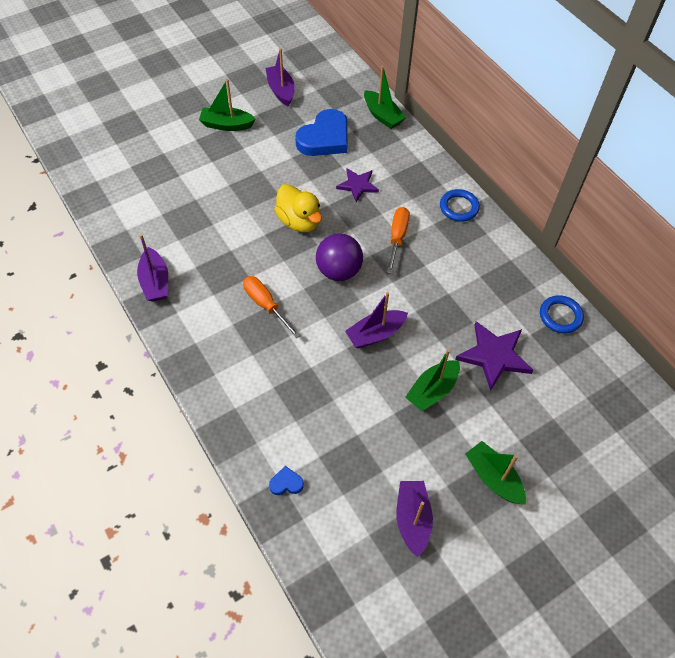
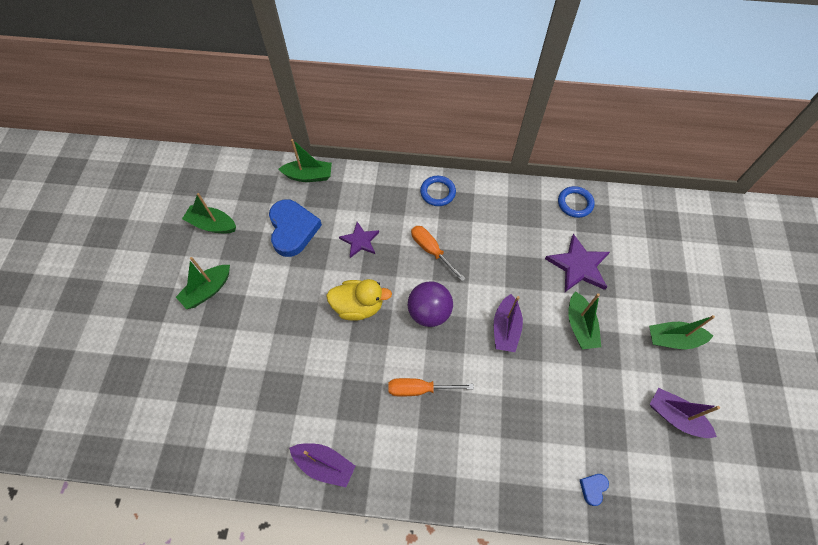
camera: 50 degrees left, 5 degrees up
(281, 90) = (212, 225): purple boat -> green boat

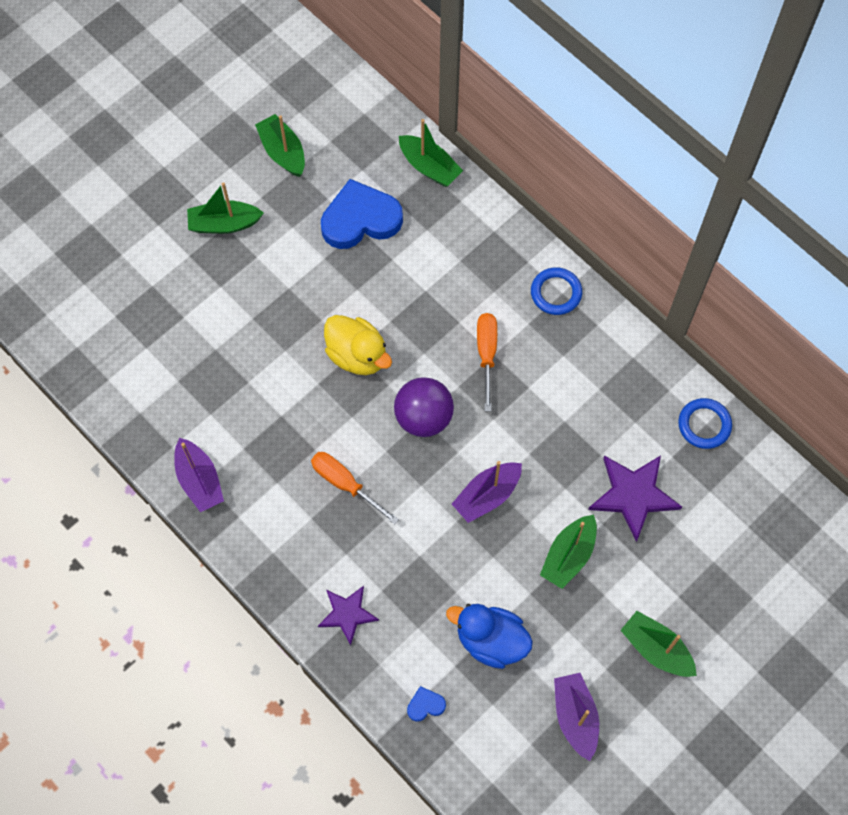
camera: 40 degrees right, 5 degrees up
(293, 229) = (360, 219): blue heart -> blue heart turned 135 degrees counterclockwise
(360, 241) = (420, 285): purple star -> purple star (347, 614)
(589, 412) = (491, 640): none -> blue duck

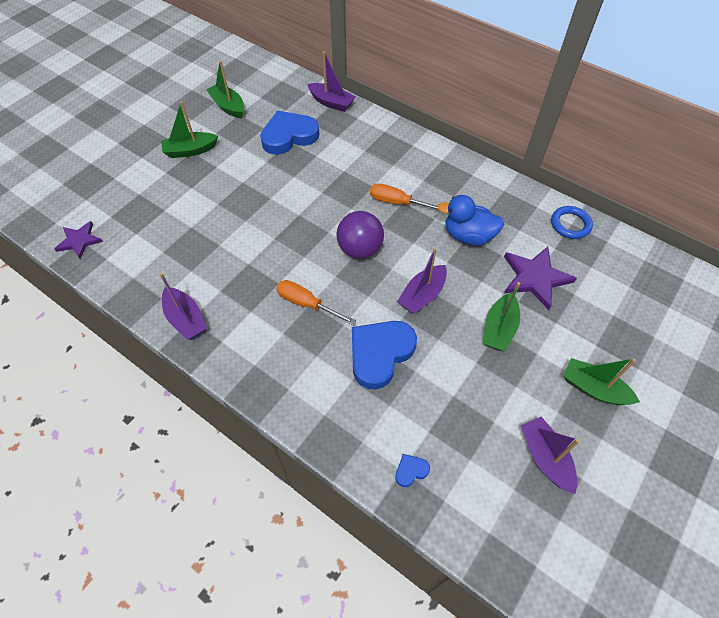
camera: 10 degrees left, 10 degrees down
(347, 614) = (326, 404): purple star -> purple star (79, 241)
(357, 355) = (301, 216): yellow duck -> none
(420, 564) = (380, 354): none -> blue heart
(429, 167) = (331, 102): green boat -> purple boat
(486, 354) = (397, 202): orange screwdriver -> orange screwdriver turned 60 degrees counterclockwise
(491, 640) = (454, 405): blue duck -> blue duck (468, 236)
(556, 293) = (437, 160): blue ring -> none

